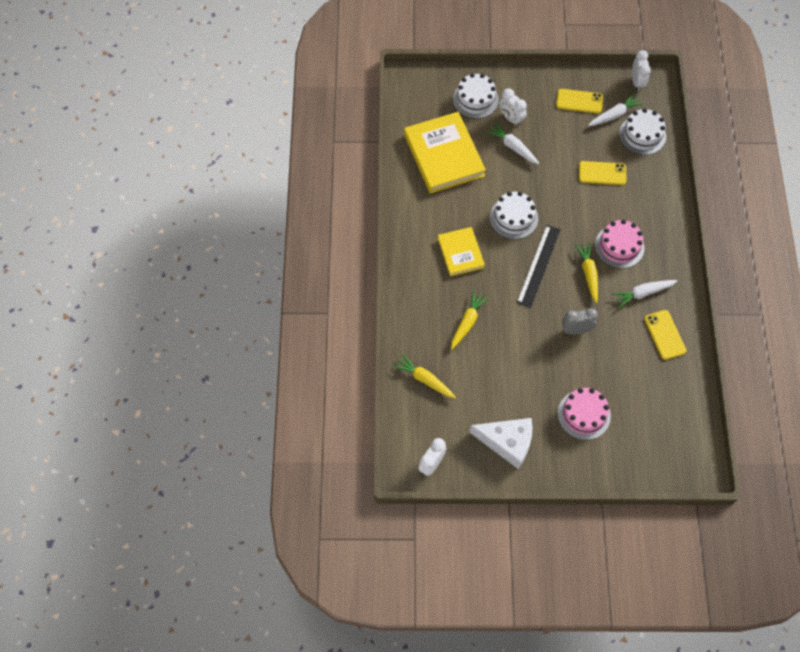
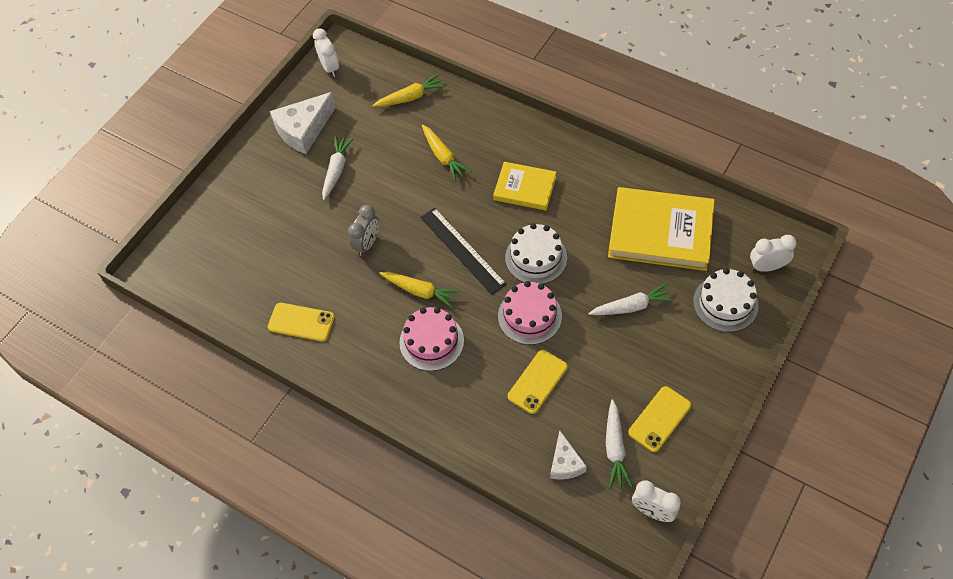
camera: 125 degrees right, 5 degrees down
(511, 118) = (675, 326): white clock -> white clock (767, 267)
(584, 414) = (280, 202): pink cake -> pink cake (529, 316)
(642, 135) = (565, 463): white cake -> white cheese
(643, 293) = (361, 330): white carrot -> white carrot (336, 170)

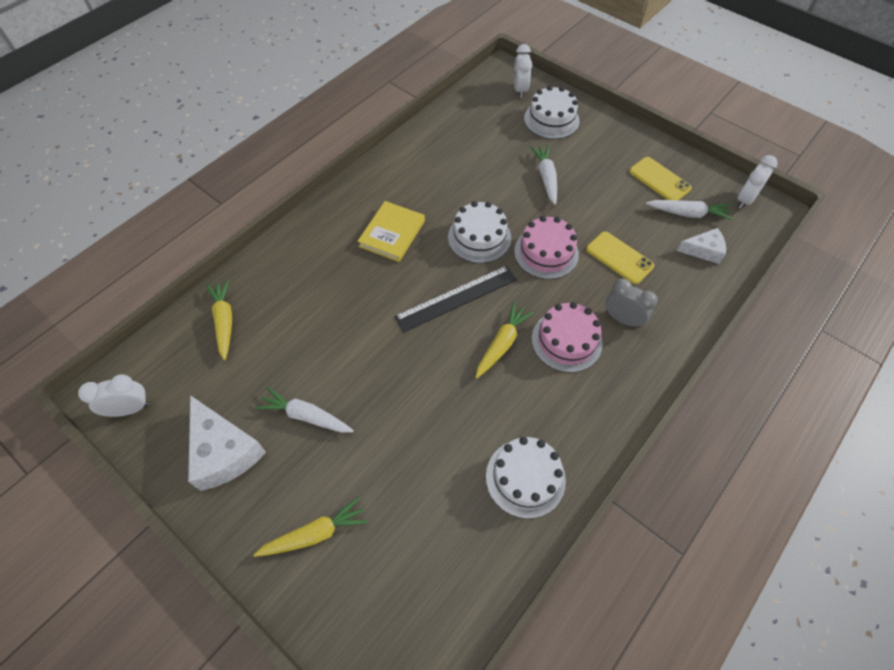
camera: 85 degrees left, 0 degrees up
(301, 322) = (525, 478): yellow phone -> white cake
(367, 244) = (426, 391): grey clock -> grey clock (622, 319)
(443, 157) = (326, 299): yellow carrot -> yellow carrot (315, 533)
(660, 232) = (470, 145): yellow book -> none

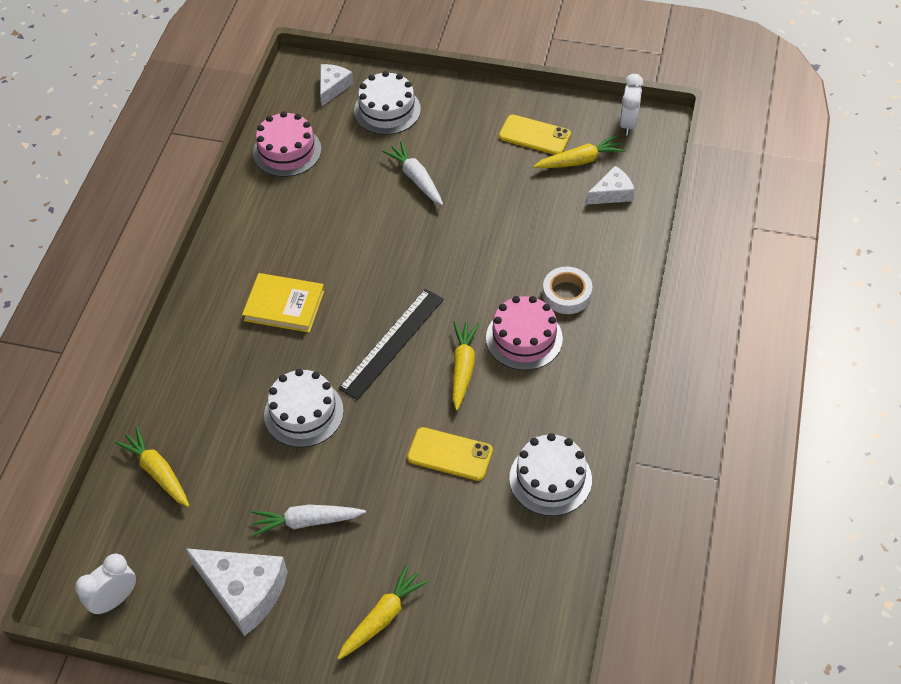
camera: 25 degrees left, 5 degrees down
(392, 233) = (284, 305): yellow book -> yellow book turned 75 degrees counterclockwise
(479, 237) = (380, 271): white cake -> white cake (303, 413)
(520, 89) = (333, 87): white clock -> white cheese
(546, 253) = (458, 259): pink cake -> pink cake (287, 151)
(619, 258) = (534, 234): yellow phone -> yellow phone (450, 454)
(622, 319) = (567, 294): grey clock -> white tape
(688, 213) = (579, 161): white carrot -> yellow carrot

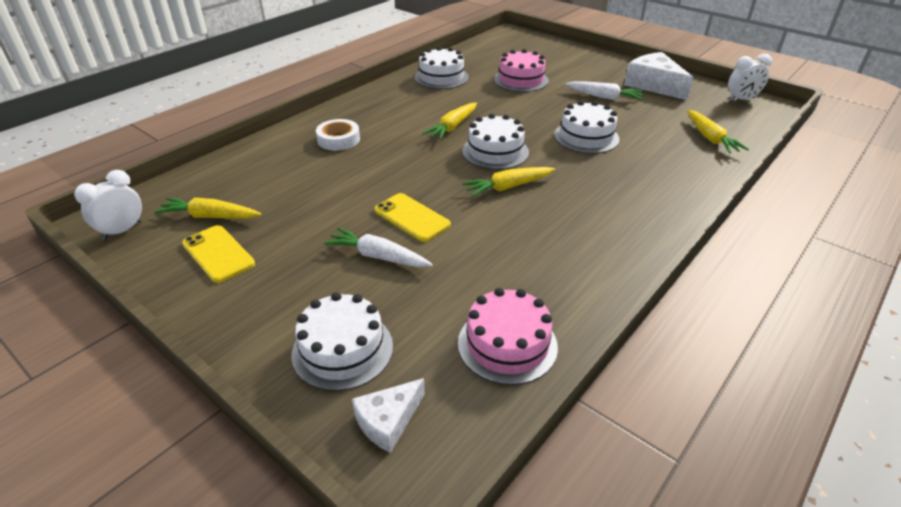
camera: 155 degrees left, 15 degrees down
(284, 305) = (576, 198): yellow book -> none
(382, 617) = (573, 63): yellow carrot -> yellow carrot (508, 187)
(392, 343) = (495, 151): black ruler -> white cake
(416, 179) = (378, 256): white carrot -> white carrot turned 120 degrees clockwise
(450, 454) = (494, 98): yellow phone -> yellow phone (412, 217)
(524, 338) = (395, 128): pink cake -> pink cake (521, 80)
(612, 193) = (220, 184): white cheese -> none

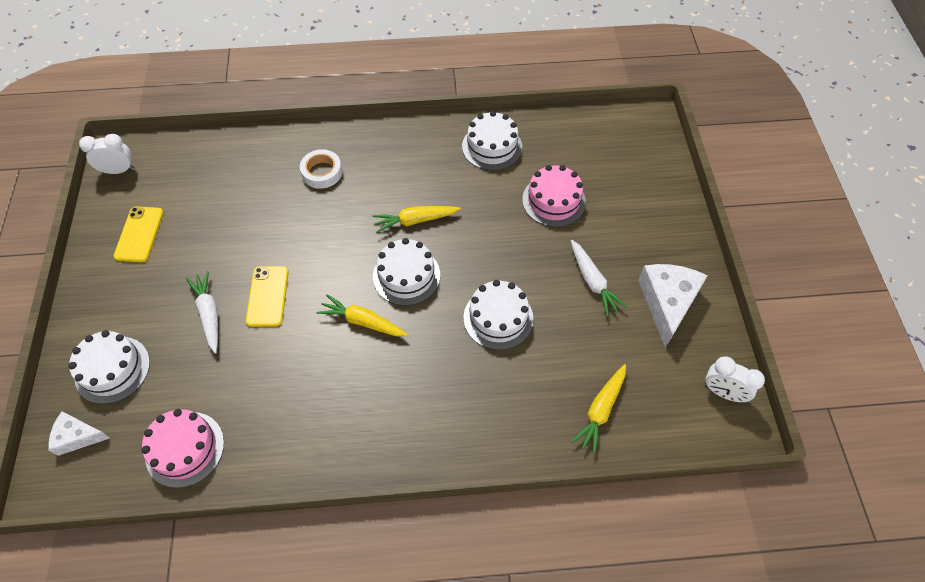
camera: 45 degrees right, 20 degrees up
(210, 217) = (169, 195): yellow carrot -> none

